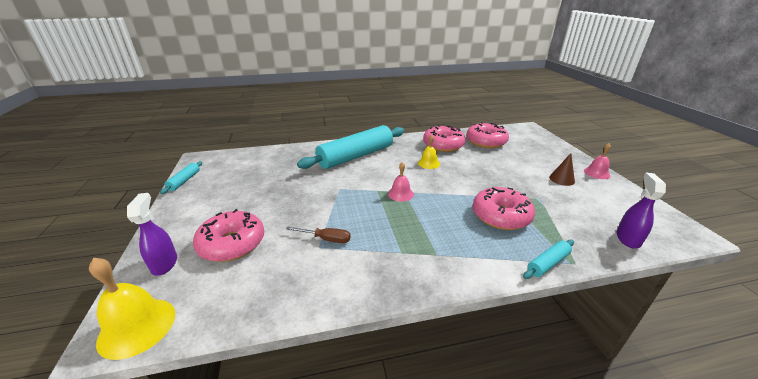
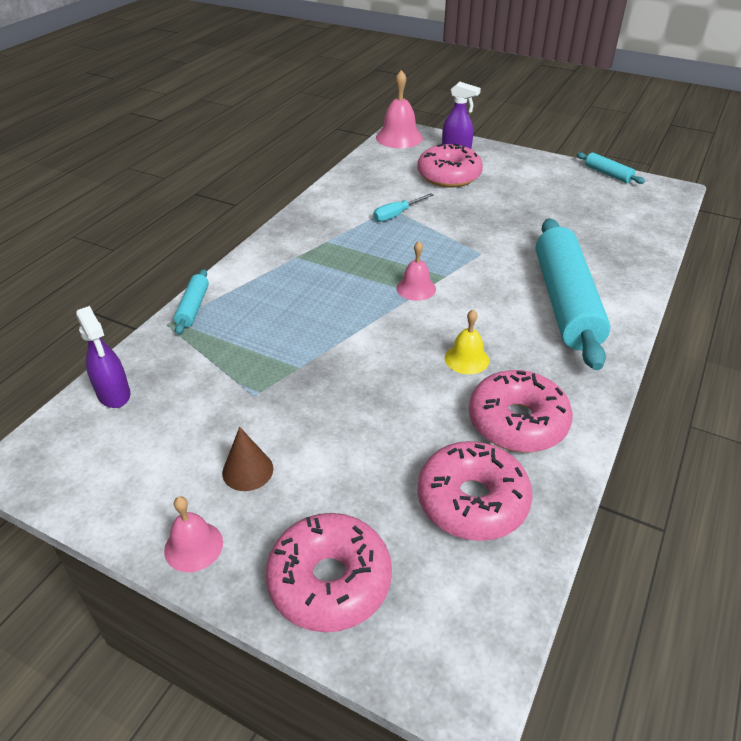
camera: 130 degrees right, 10 degrees up
(137, 327) = (399, 137): yellow bell -> pink bell
(326, 239) = (397, 215): brown screwdriver -> turquoise screwdriver
(501, 216) = (279, 332): pink donut -> pink donut (329, 581)

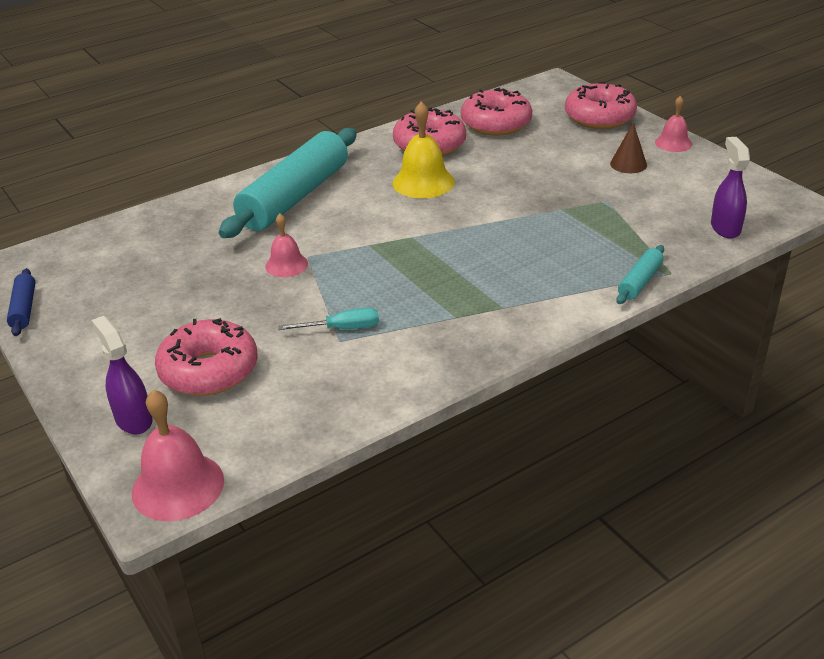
camera: 150 degrees left, 5 degrees down
(416, 288) = (408, 241): pink bell -> pink bell (286, 265)
(466, 359) = (423, 182): yellow bell -> yellow bell, size x1.63
(608, 174) = (24, 309): turquoise rolling pin -> blue rolling pin

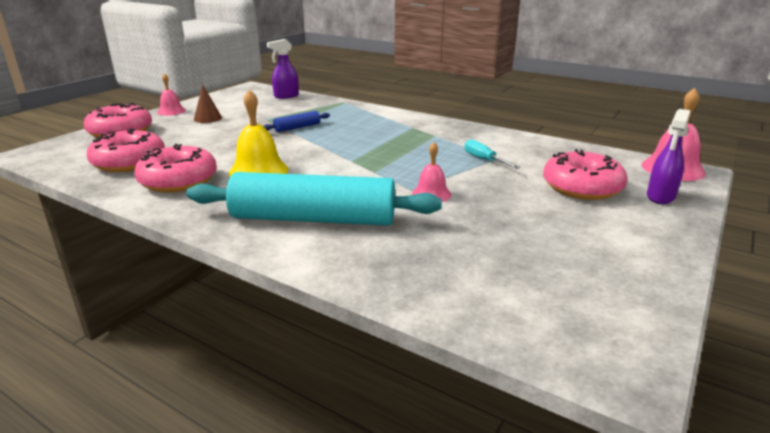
camera: 115 degrees left, 10 degrees down
(24, 309) = (656, 307): blue rolling pin -> blue rolling pin (297, 127)
(640, 282) = (357, 106): turquoise rolling pin -> none

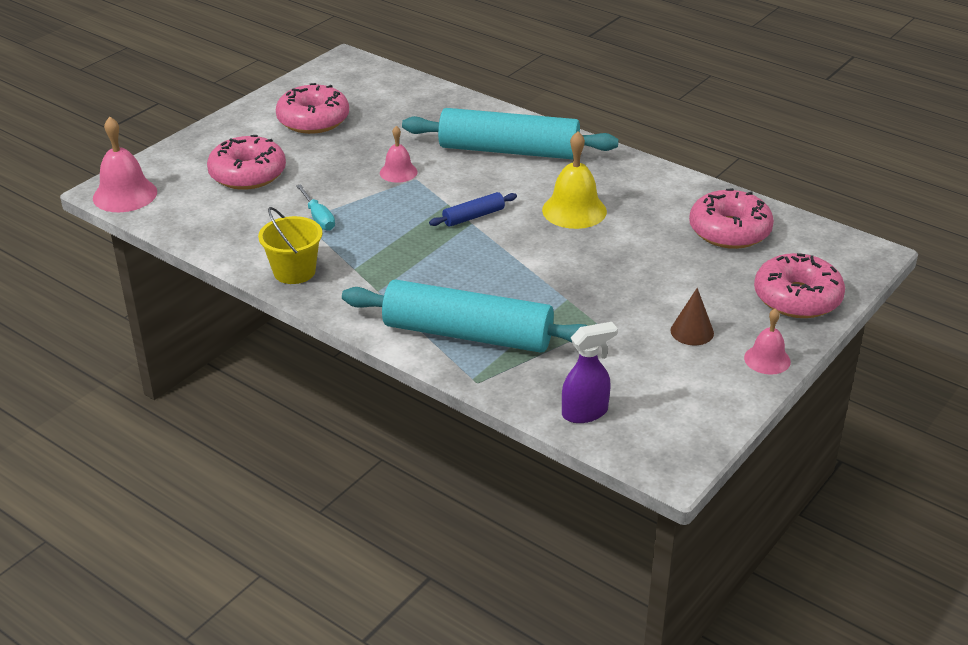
camera: 175 degrees left, 10 degrees up
(178, 181) = (653, 199): pink donut -> pink donut (313, 120)
(297, 127) = (545, 298): blue rolling pin -> blue rolling pin (473, 216)
(349, 114) = (467, 334): none -> turquoise rolling pin
(477, 133) = (294, 271): none -> yellow bucket
(660, 197) = (187, 160): purple spray bottle -> none

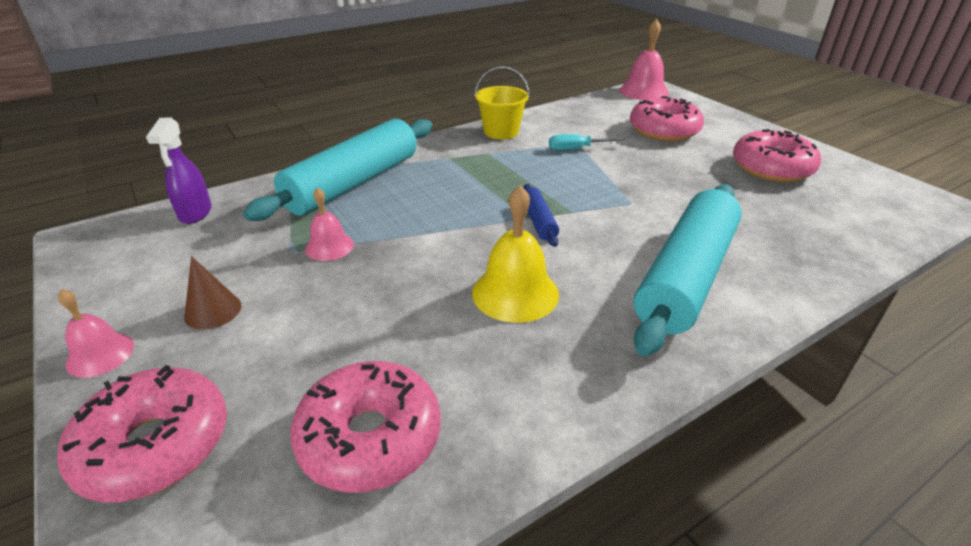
camera: 110 degrees right, 0 degrees up
(398, 172) = (648, 195): pink bell -> pink bell (329, 246)

